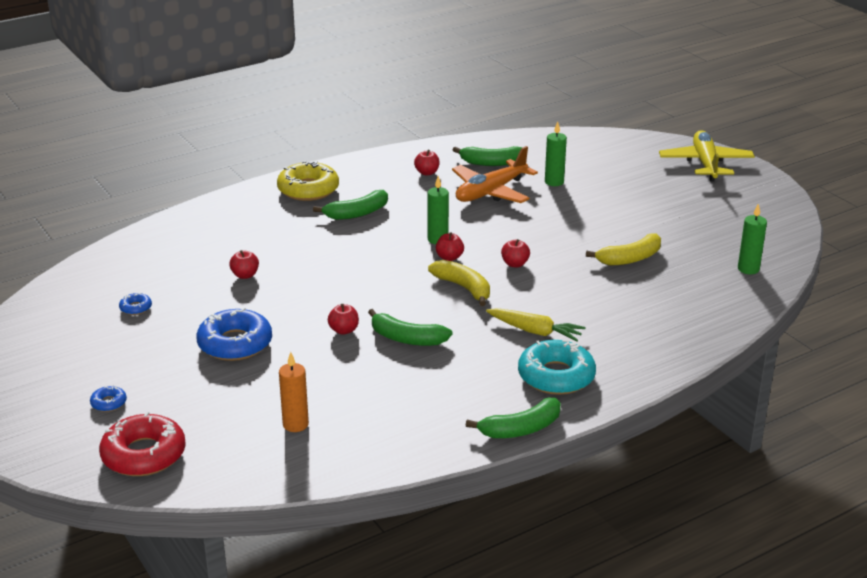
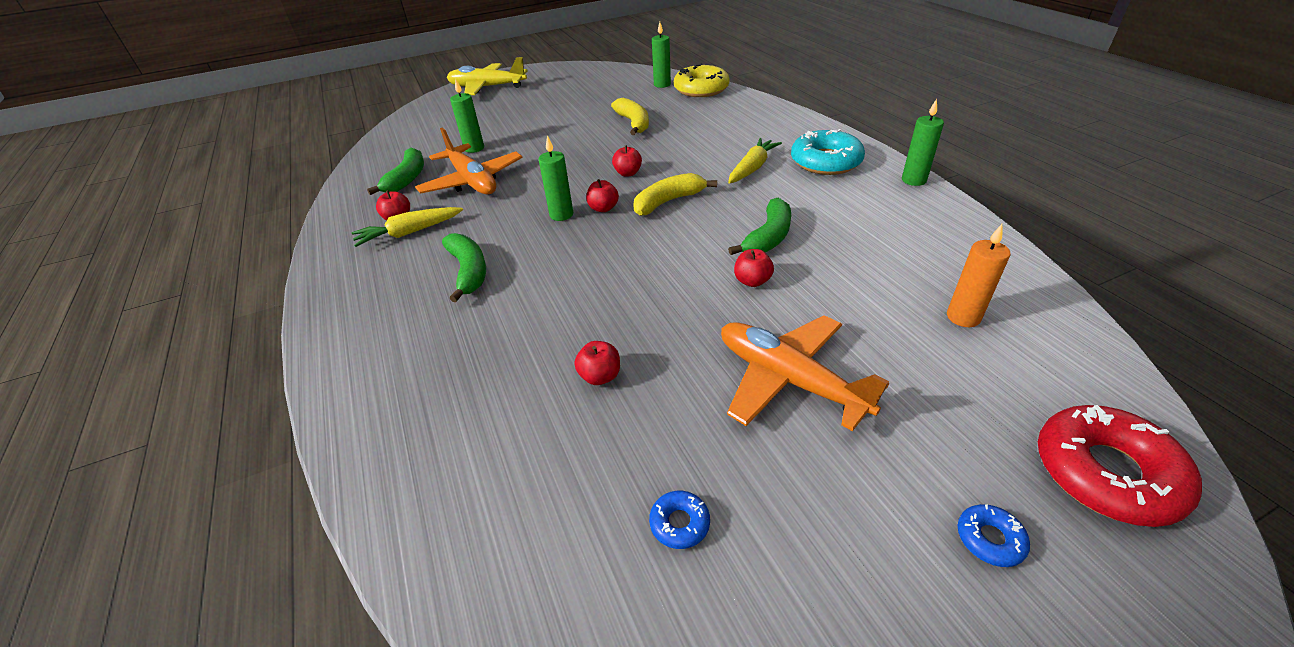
camera: 80 degrees left, 10 degrees up
(235, 344) = (789, 380): blue donut -> orange plane
(308, 189) = (372, 315): yellow donut -> yellow donut (701, 89)
(407, 181) = (409, 233): none -> yellow carrot
(521, 429) = (913, 180): green banana -> green candle

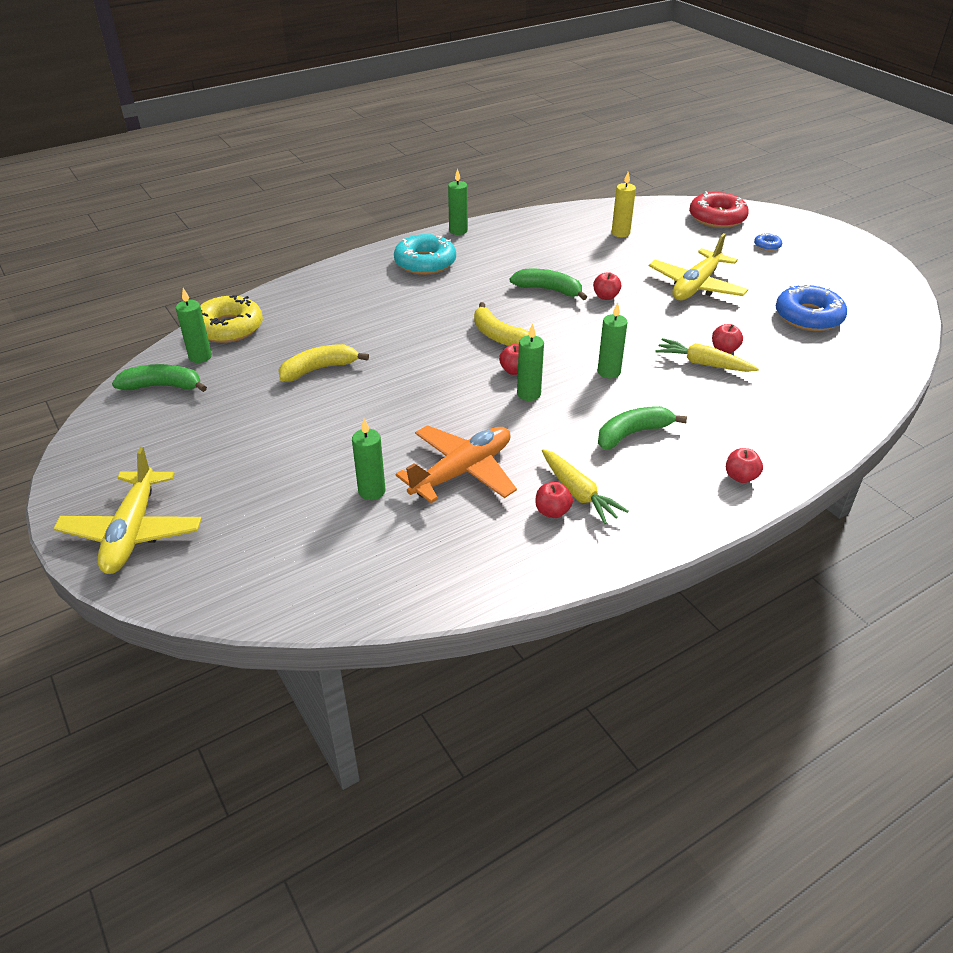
camera: 100 degrees left, 0 degrees up
(407, 179) = (456, 534): green banana -> green banana (163, 386)
(581, 267) = (609, 372): none -> green candle
(628, 173) = (444, 362): red apple -> red apple (740, 477)
(679, 523) = (808, 316): blue donut -> blue donut, size x2.23
(752, 168) = (435, 296): yellow carrot -> yellow carrot (703, 364)
(789, 380) = (696, 286): orange plane -> yellow plane
(963, 317) = (620, 233): orange candle -> yellow candle

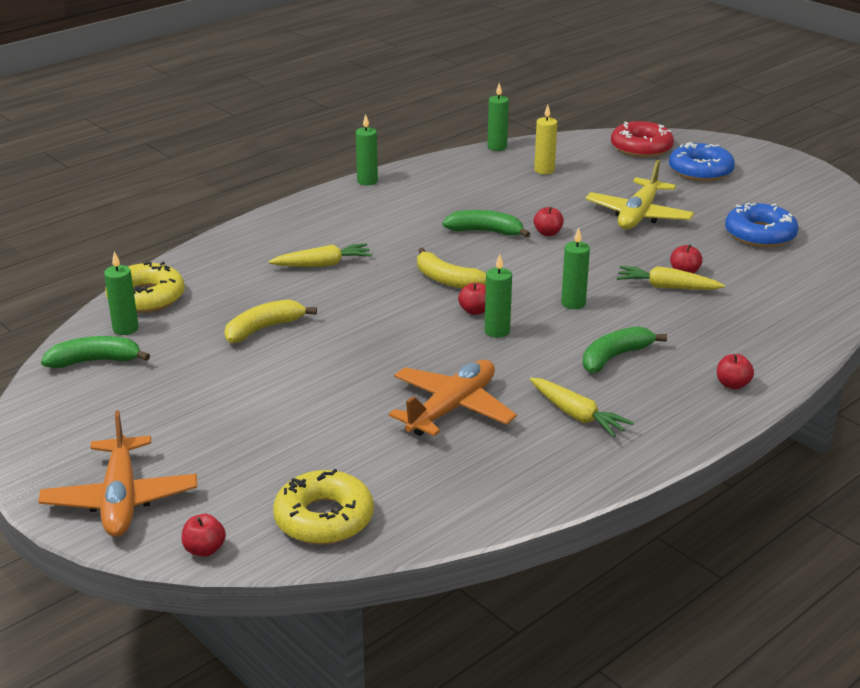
camera: 10 degrees left, 10 degrees down
(132, 532) = (121, 499): yellow plane -> orange plane
(306, 577) = (324, 518): none -> yellow donut
(372, 491) = (364, 436): green candle -> green candle (497, 147)
(392, 309) = (323, 264): none -> yellow carrot
(425, 262) = (342, 215): turquoise donut -> none
(552, 511) = (556, 434): red apple -> red apple (204, 549)
(767, 245) = (700, 171): blue donut -> blue donut, size x2.23

